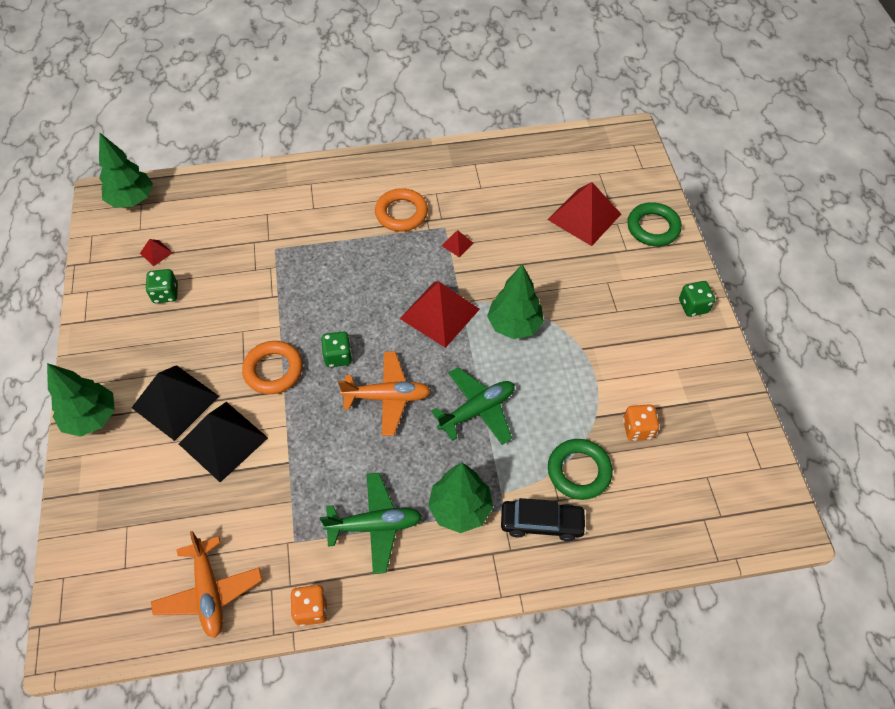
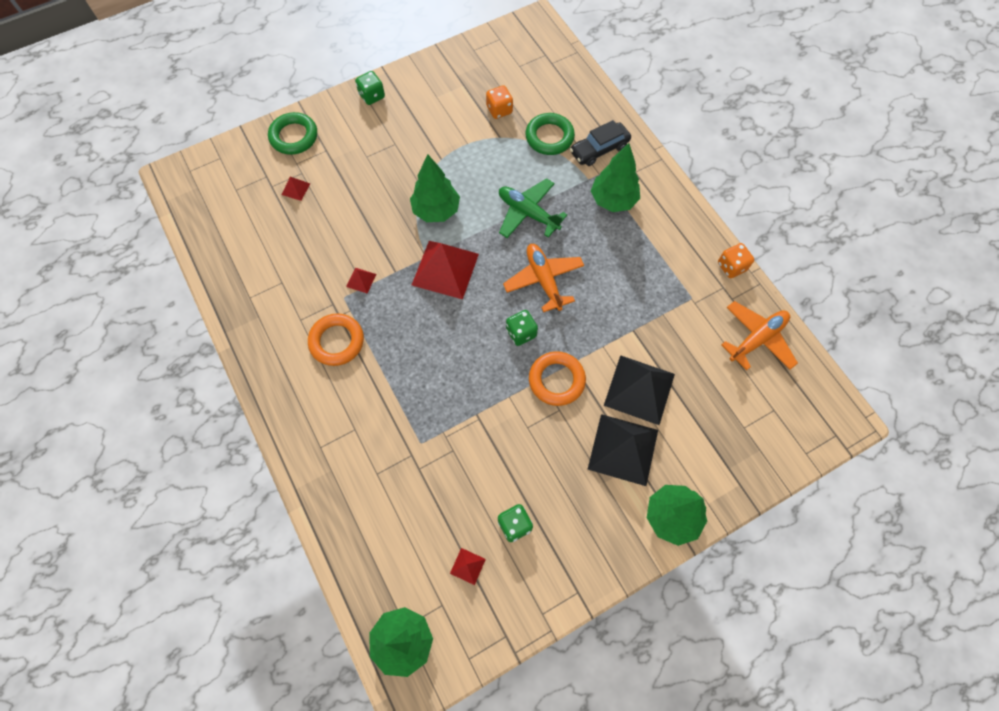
camera: 110 degrees left, 10 degrees up
(375, 525) = (653, 249): green plane -> none
(541, 523) = (599, 149): black car -> black car turned 105 degrees counterclockwise
(584, 216) = (295, 189): red pyramid -> red pyramid, size x0.43

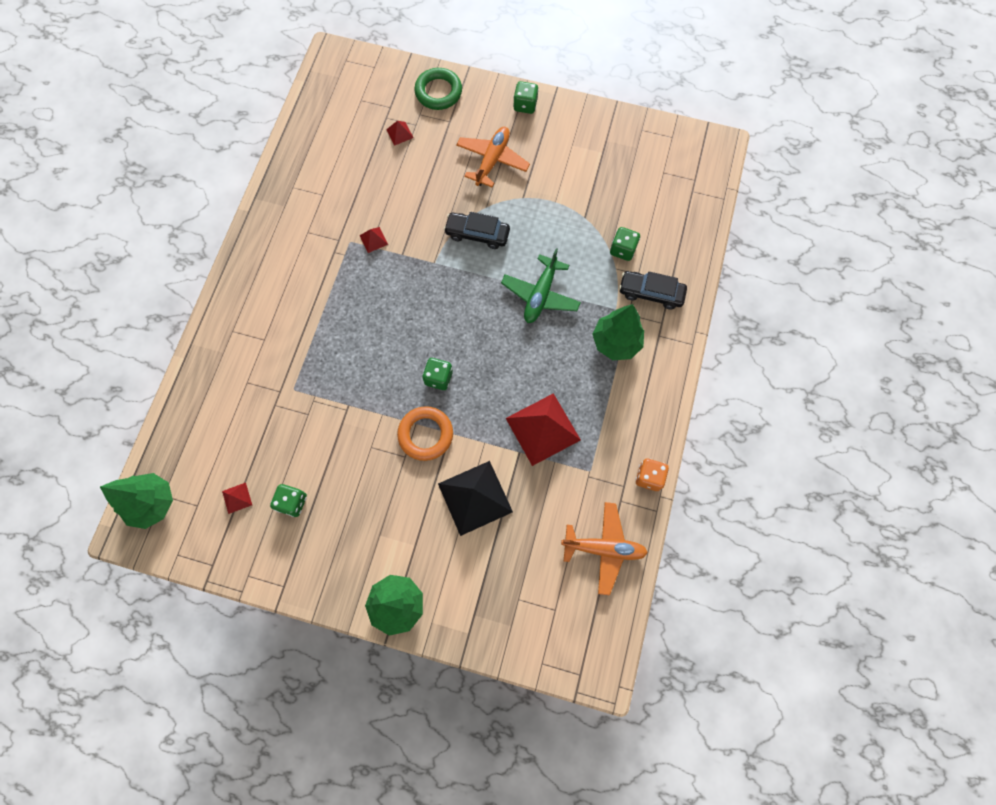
camera: 45 degrees right, 5 degrees up
(337, 341) = (314, 269): orange ring -> none
(436, 210) = (477, 234): green tree -> black car
(445, 269) = (437, 283): red pyramid -> red pyramid (543, 428)
(499, 110) = (608, 195): orange dice -> none
(528, 213) = (540, 295): green plane -> green plane turned 150 degrees counterclockwise
(544, 280) = (496, 355): orange plane -> orange plane (492, 160)
(549, 137) = (622, 250): green ring -> green dice
(623, 449) = (417, 526): black pyramid -> none

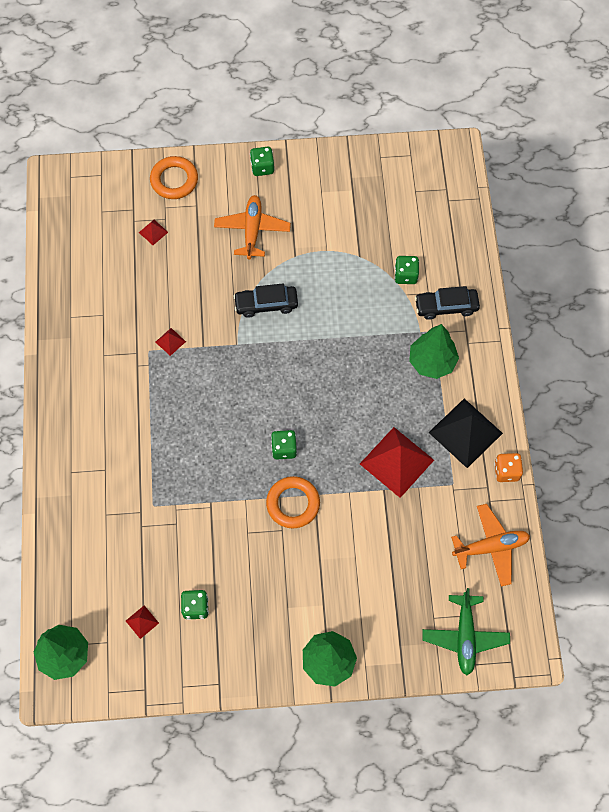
camera: 20 degrees left, 5 degrees down
(438, 92) = (174, 180): green ring -> orange ring
(475, 498) = (360, 544): black pyramid -> black pyramid (465, 433)
(540, 295) = (347, 341): green plane -> green plane (465, 636)

